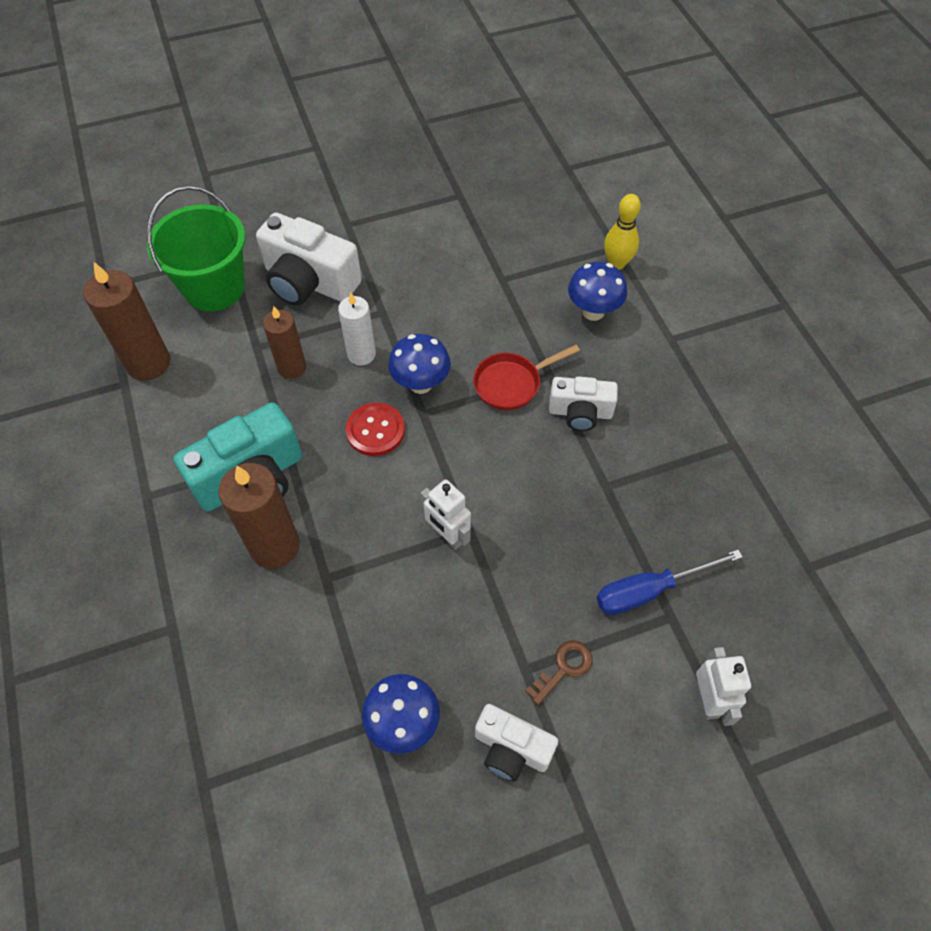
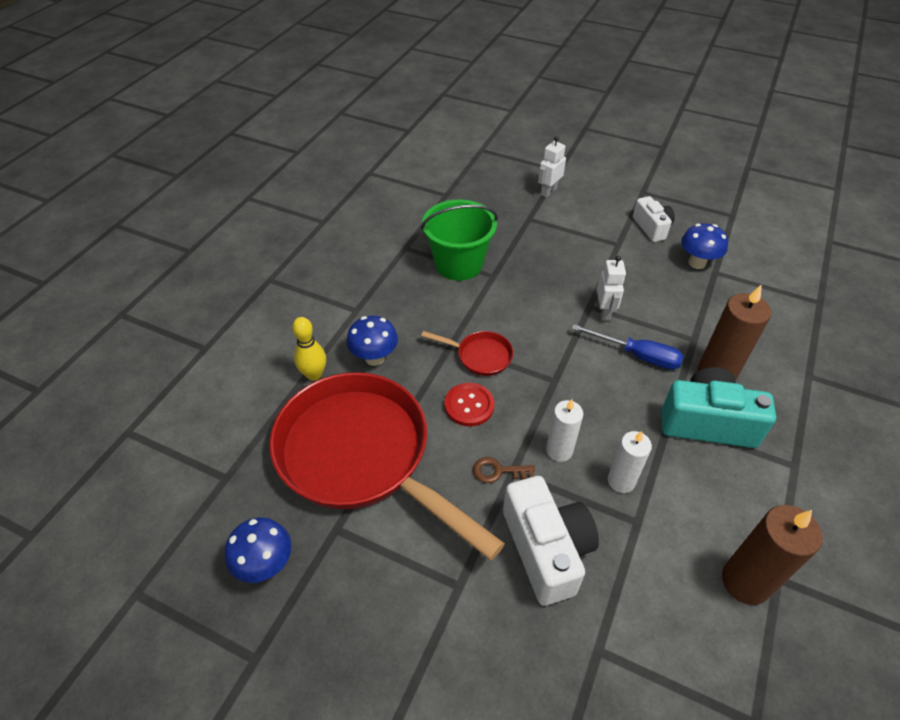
camera: 135 degrees left, 10 degrees down
(214, 287) = (638, 618): green bucket -> green bucket (458, 264)
(292, 367) = (621, 481): brown candle -> white candle
(375, 430) = (596, 392): red button -> red button (469, 405)
(421, 384) = (537, 399): blue mushroom -> blue mushroom (266, 564)
(500, 241) = (362, 456): none -> red pan
(564, 668) = (599, 234): brown key -> brown key (498, 471)
(580, 412) = (461, 313): white camera -> none
(649, 590) = (526, 231): blue screwdriver -> blue screwdriver (637, 355)

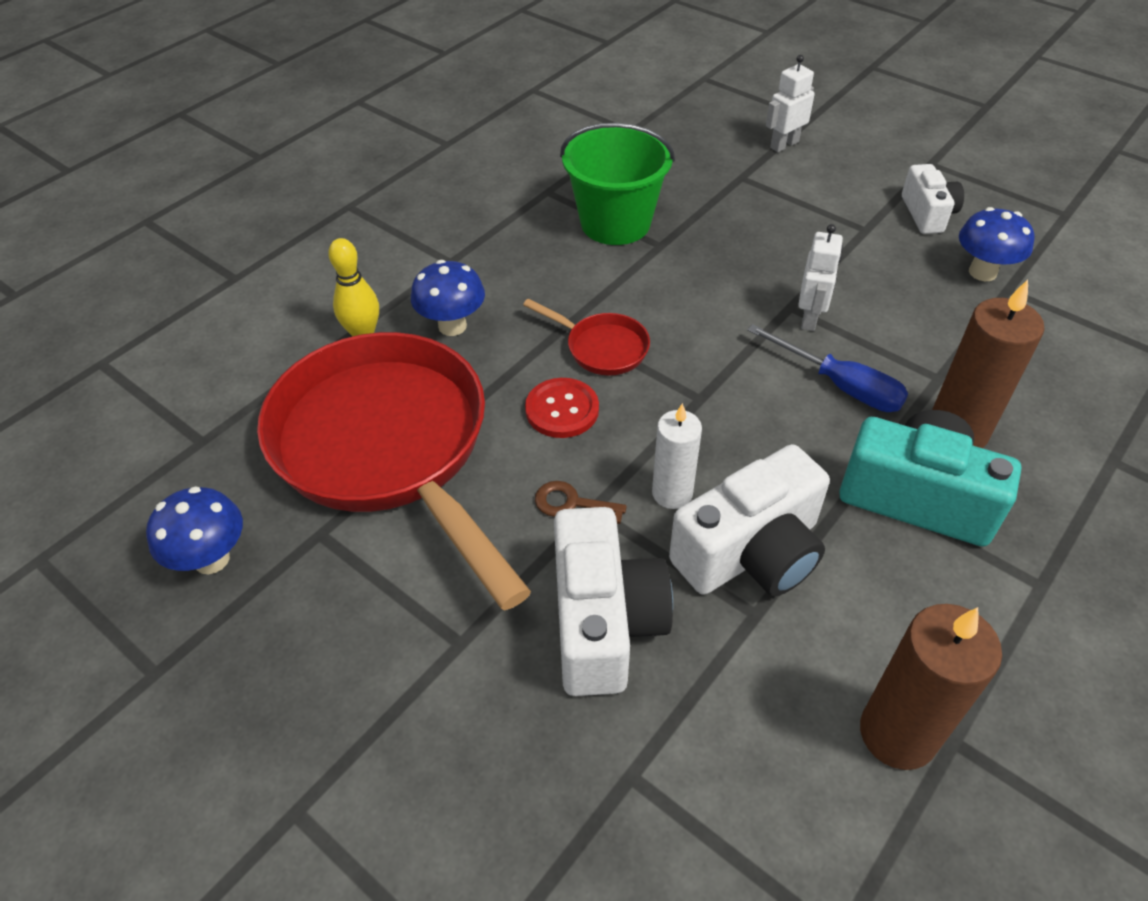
camera: 15 degrees right, 0 degrees up
(621, 481) = (751, 552): white candle -> white camera

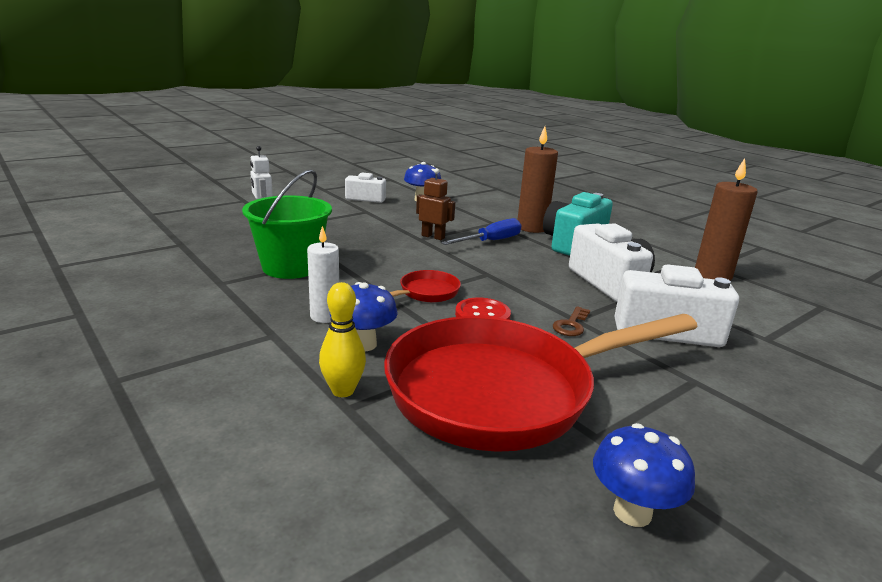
camera: 80 degrees left, 25 degrees down
(672, 493) = (565, 294): white candle -> white candle (325, 316)
(810, 318) = (433, 237): white robot -> brown robot

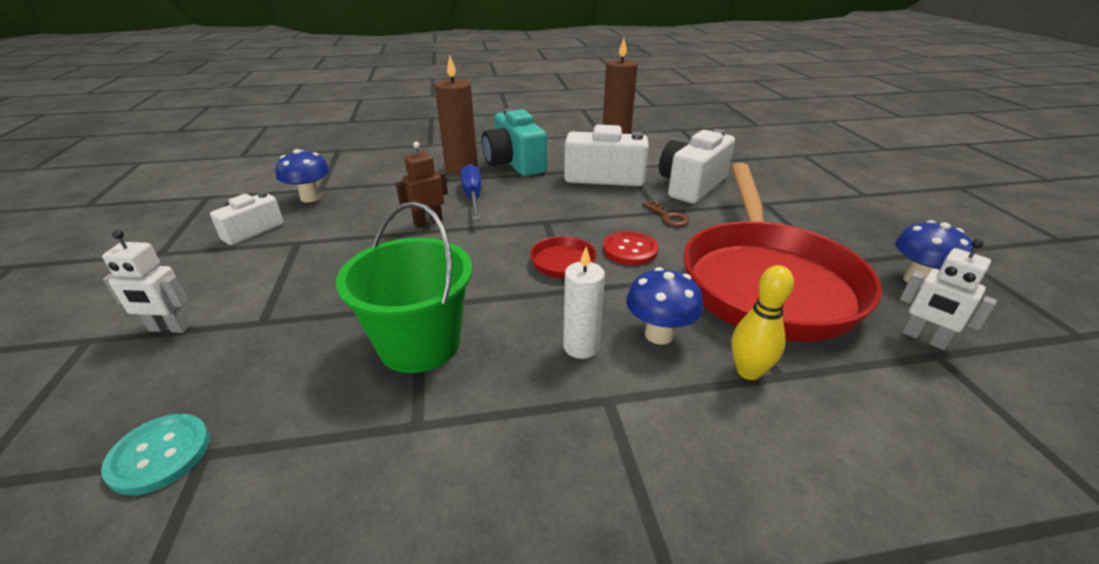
camera: 60 degrees left, 10 degrees up
(177, 237) = (160, 455): none -> turquoise button
(486, 508) = (924, 338): none -> white robot

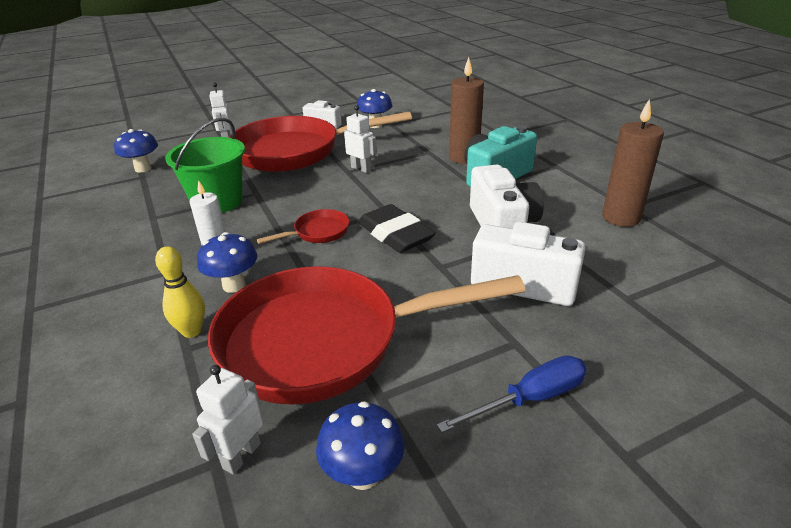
camera: 75 degrees right, 0 degrees up
(160, 455) = (143, 168): turquoise button -> blue mushroom
(317, 262) = (295, 151): none -> red pan
(428, 222) = (361, 169): brown robot -> white robot
(473, 196) = (413, 174): blue screwdriver -> blue screwdriver (530, 399)
(593, 223) = (395, 234): none -> black eraser
(630, 250) = (355, 258): red button -> none
(668, 217) = (432, 273): brown key -> none

